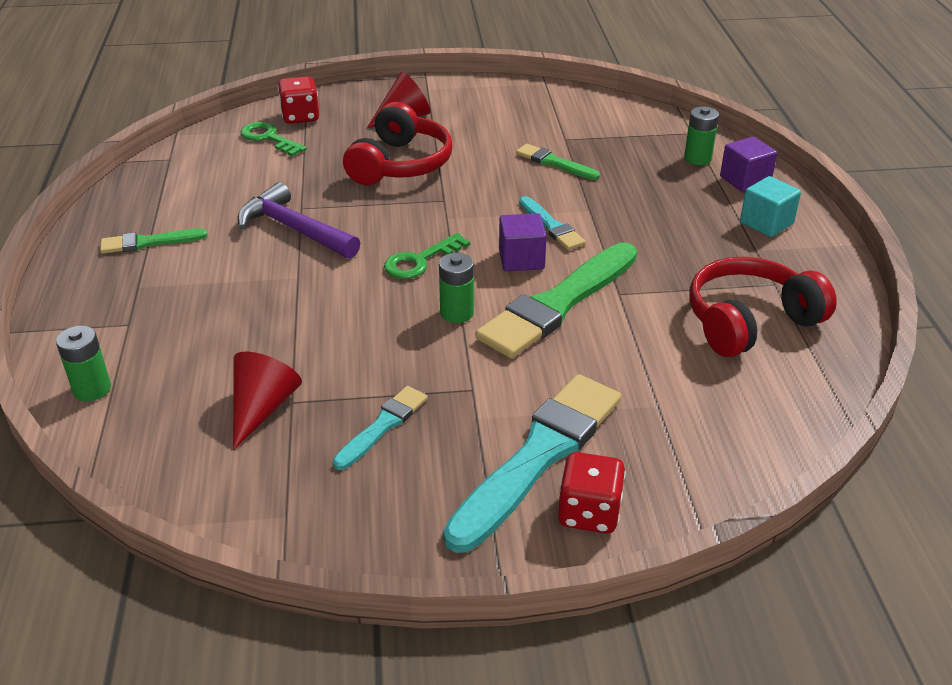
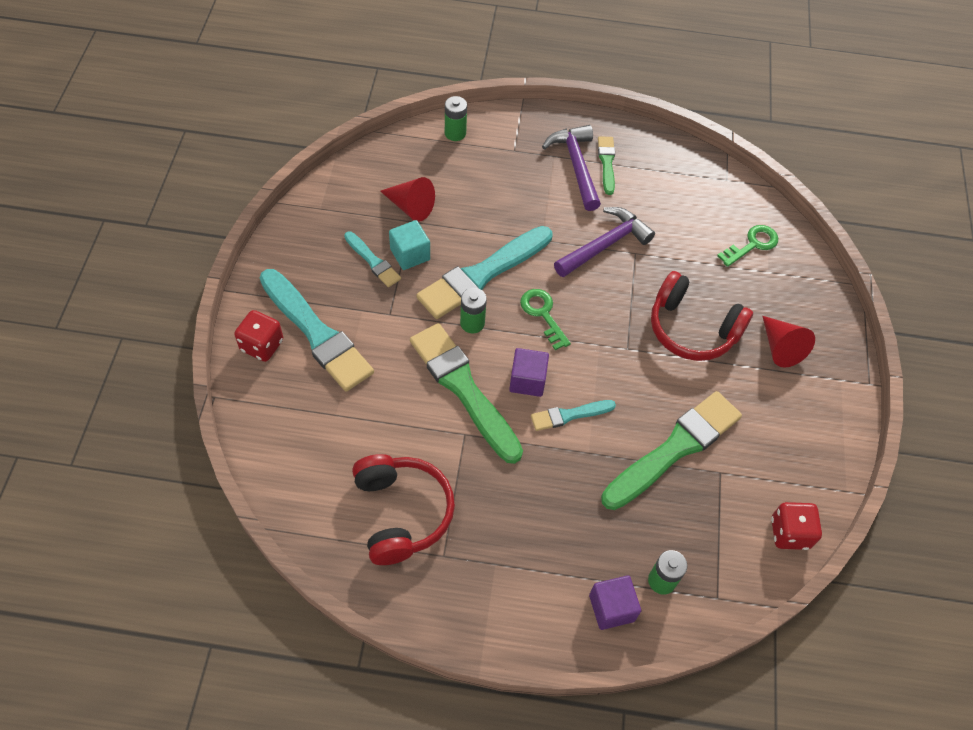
camera: 100 degrees right, 20 degrees up
(156, 266) = (576, 166): none -> purple hammer
(300, 117) = (790, 271): red dice -> red dice (789, 533)
(373, 317) = (482, 274): none -> turquoise brush
(554, 163) = (674, 449): green brush -> green brush, size x1.99
(766, 223) = (533, 592): turquoise cube -> turquoise cube (410, 254)

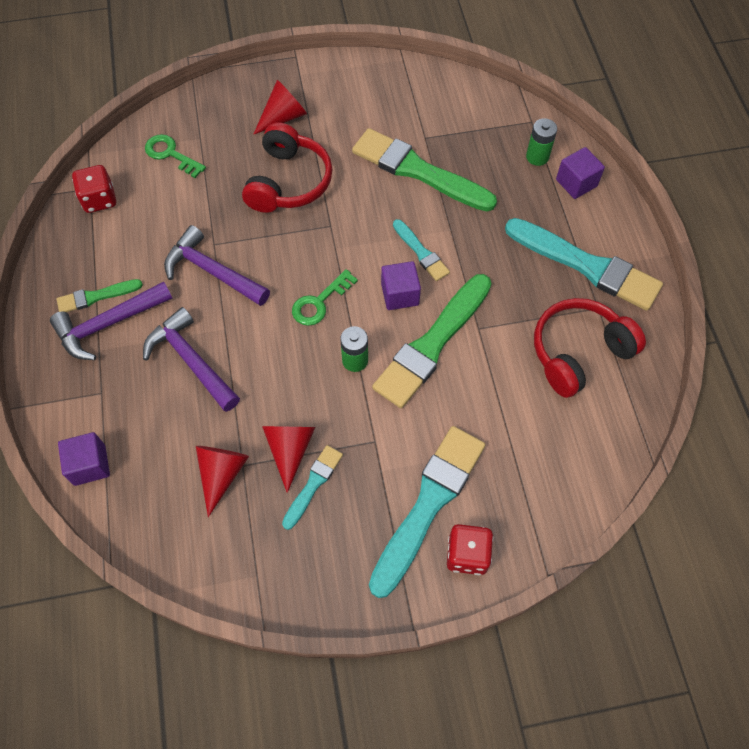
camera: 105 degrees left, 5 degrees up
(410, 254) = (290, 449): turquoise cube -> red cone
(455, 133) = (90, 465): green battery -> purple cube
(482, 274) = (290, 370): turquoise brush -> turquoise brush (586, 266)
(520, 211) = (191, 360): none -> purple hammer
(789, 533) = (456, 87): red dice -> red dice (99, 199)

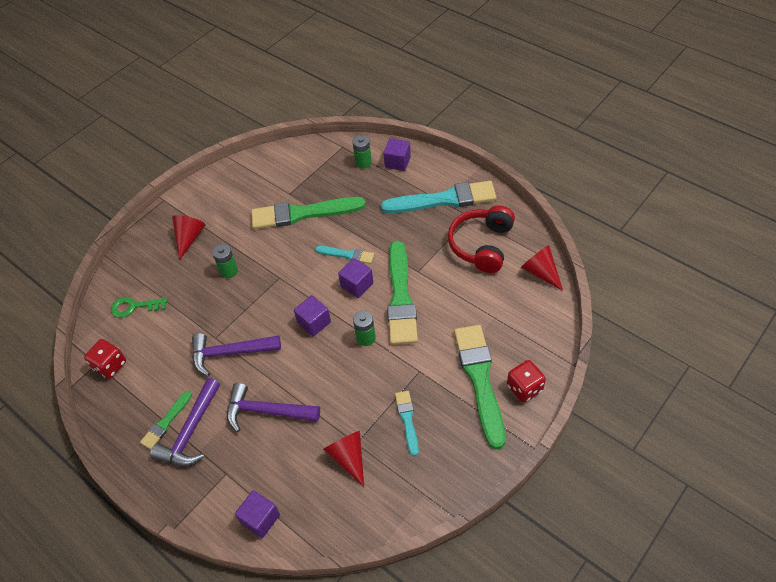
camera: 35 degrees left, 10 degrees down
(288, 182) = (229, 271): red headphones -> green battery
(290, 449) = (375, 412): red cone -> red cone (540, 272)
(319, 302) = (314, 322): green key -> purple cube
(428, 504) = (480, 379): turquoise brush -> green brush

